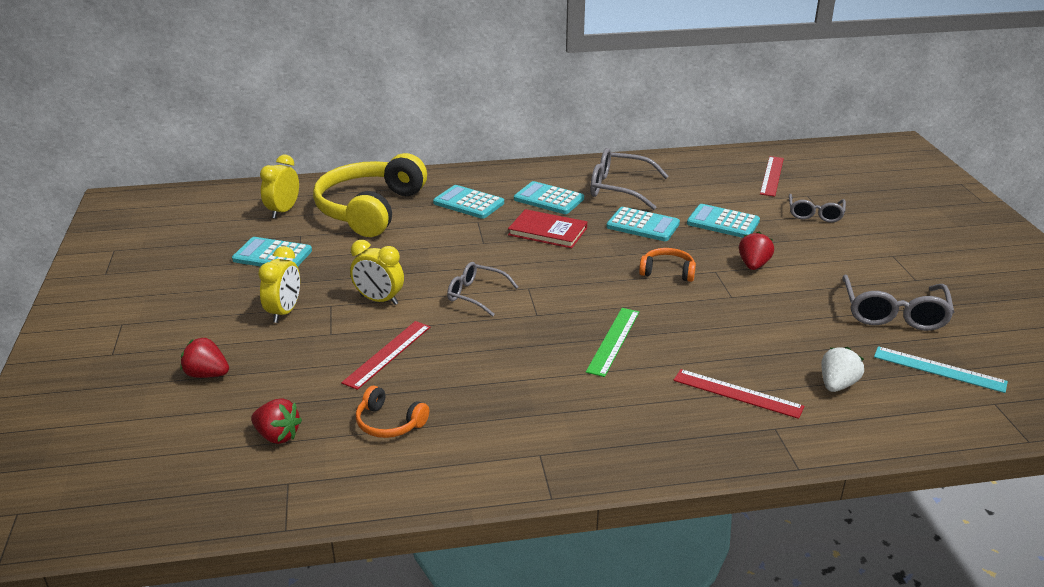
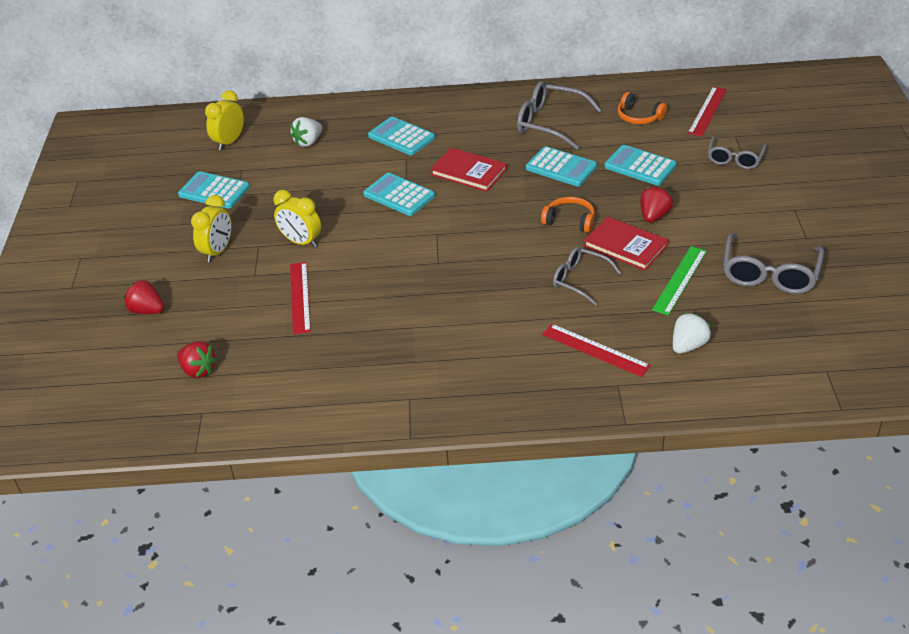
camera: 10 degrees right, 10 degrees up
(369, 209) = (308, 142): yellow headphones -> white strawberry
(387, 354) = (299, 297): red ruler -> red ruler turned 45 degrees counterclockwise
(389, 423) = (290, 363): orange headphones -> orange headphones (639, 117)
(476, 295) = (388, 240): grey glasses -> grey glasses (580, 280)
(548, 199) = (478, 134): turquoise calculator -> turquoise calculator (399, 195)
(613, 341) = (499, 292): green ruler -> green ruler (679, 280)
(734, 293) = (625, 246): none -> red book
(939, 369) = (789, 334): turquoise ruler -> none

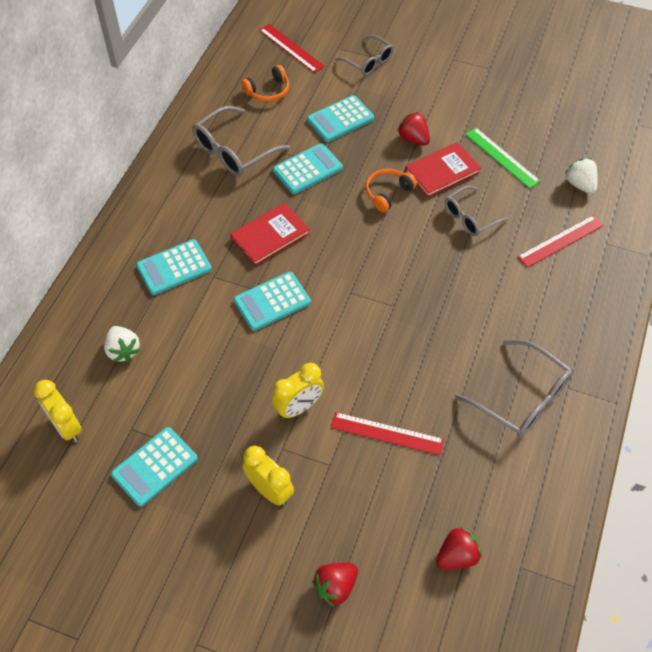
camera: 70 degrees left, 15 degrees up
(769, 274) = (520, 105): grey glasses -> grey glasses (521, 397)

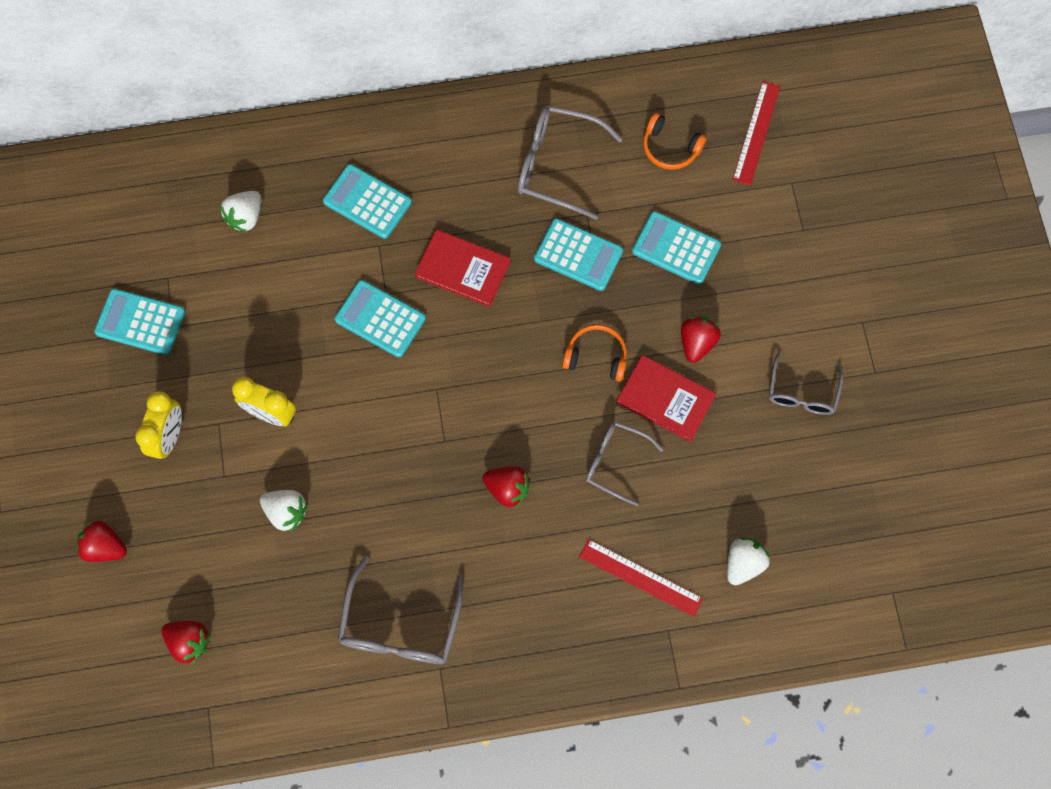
camera: 60 degrees right, 15 degrees up
(66, 427) = (140, 221): yellow clock -> none
(368, 61) = (791, 228): grey glasses -> grey glasses (802, 392)
(387, 433) = (286, 512): red ruler -> white strawberry
(453, 285) = (507, 489): none -> red strawberry
(501, 157) = (730, 455): green ruler -> none

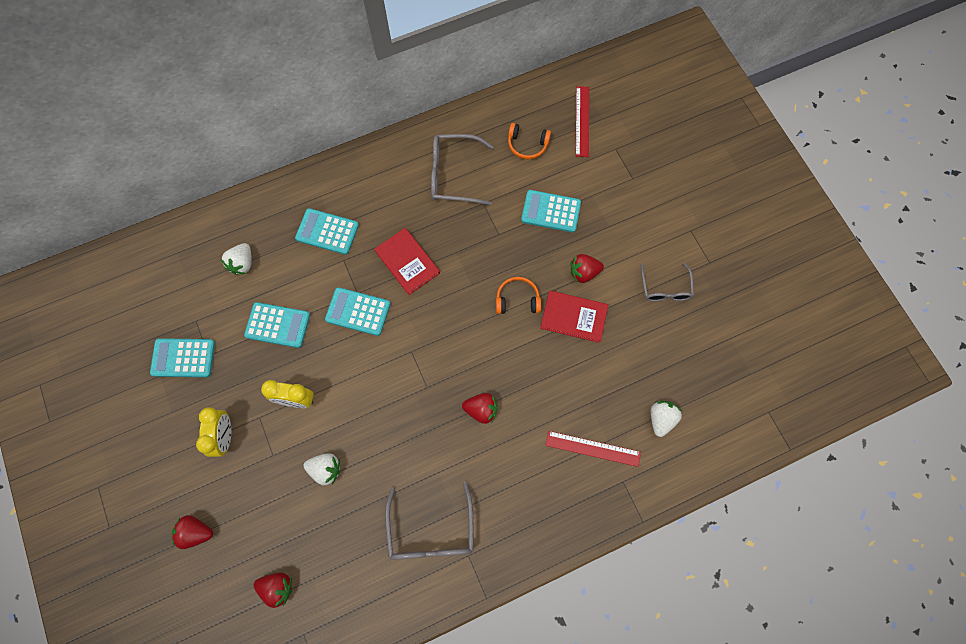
camera: 15 degrees left, 0 degrees up
(463, 269) = (407, 262): red book -> red book turned 45 degrees clockwise
(578, 255) = (485, 232): turquoise calculator -> turquoise calculator (277, 325)
(616, 462) = (552, 371): grey glasses -> none
(696, 343) = (583, 272): red strawberry -> red strawberry turned 105 degrees counterclockwise

